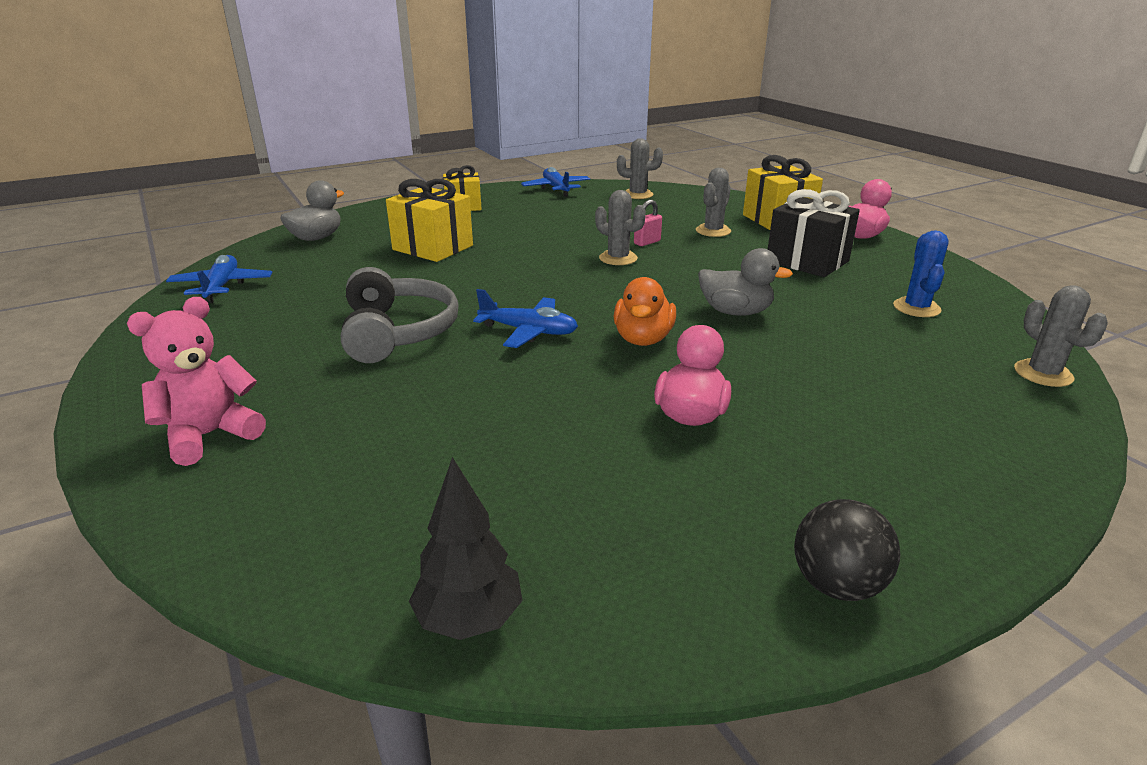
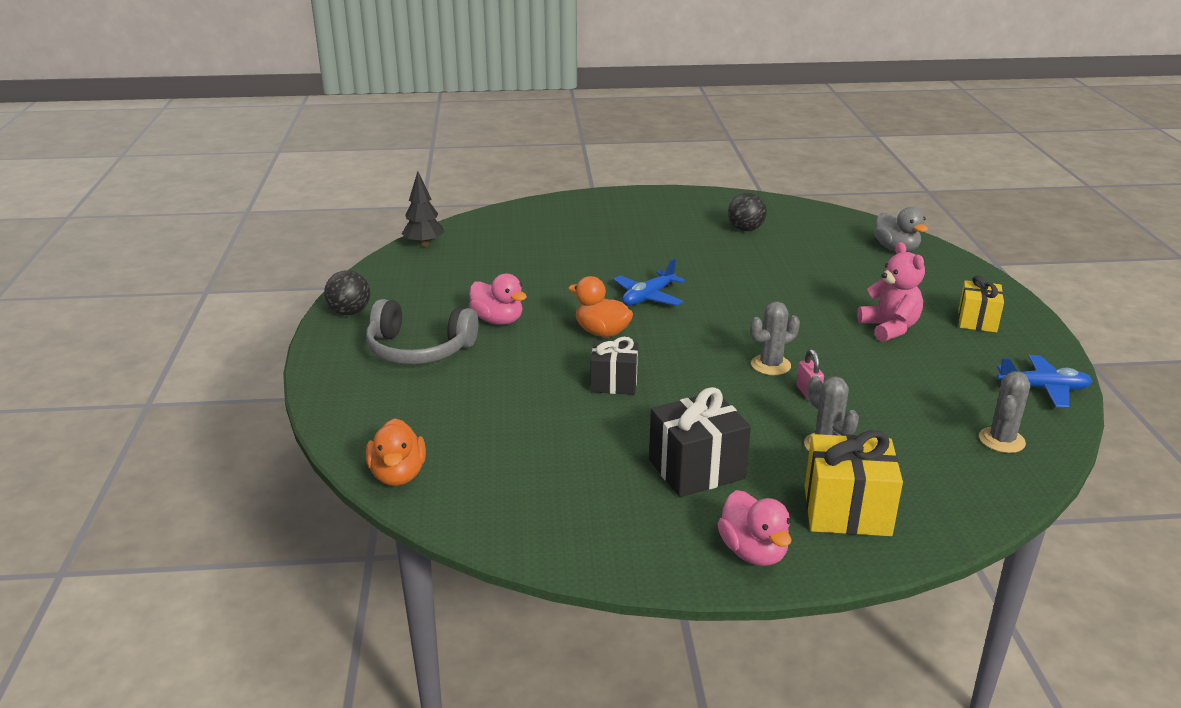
camera: 115 degrees right, 0 degrees up
(210, 435) = (600, 210): pink teddy bear -> pink teddy bear (889, 328)
(222, 287) = (799, 216): blue plane -> none
(278, 310) = (745, 229): none -> black ball
(397, 332) = (682, 258): grey headphones -> grey headphones (419, 349)
(433, 248) = (847, 289): yellow gift -> none
(735, 312) = (614, 383): grey duck -> black gift
(916, 308) = (545, 478): blue cactus -> none
(1043, 374) = (398, 475): grey cactus -> orange duck

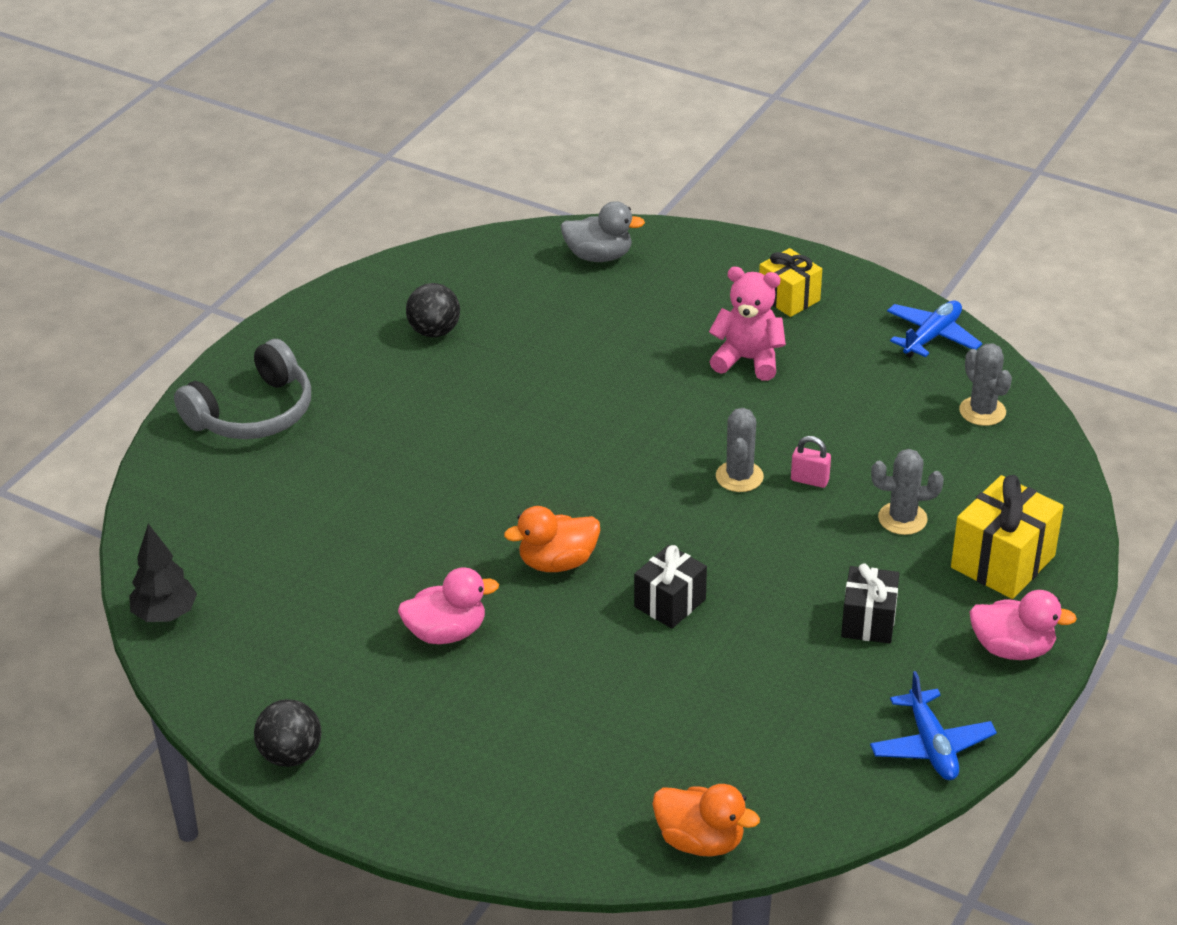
camera: 55 degrees left, 10 degrees up
(419, 349) = (450, 727): grey headphones -> grey headphones (253, 413)
(648, 297) = (515, 489): blue plane -> blue plane (931, 745)
(696, 469) = (868, 621): black gift -> black gift, size x0.66

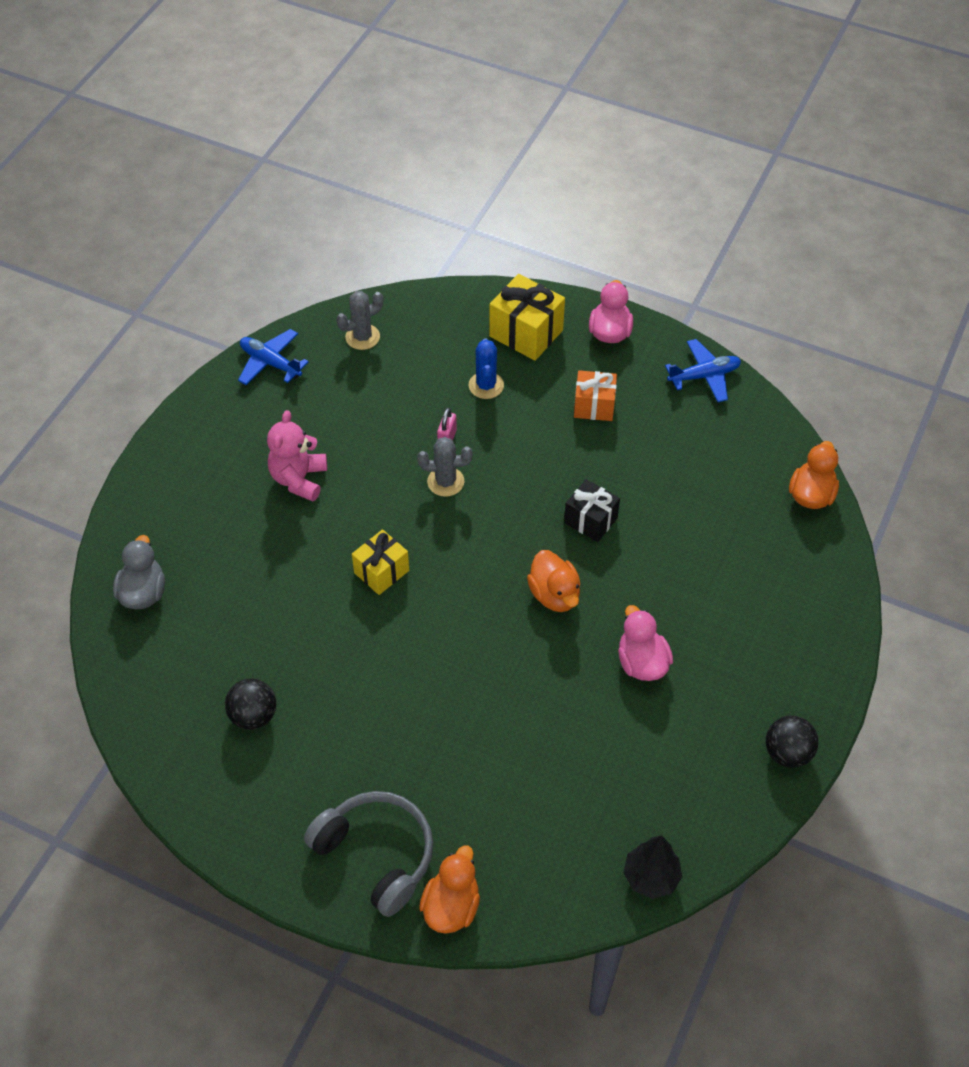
camera: 95 degrees left, 15 degrees up
(180, 463) = (451, 906): none -> orange duck
(789, 298) = (215, 453): yellow gift -> yellow gift (381, 572)
(868, 621) = (594, 406): black gift -> orange gift
(902, 519) = (486, 385): grey cactus -> blue cactus

